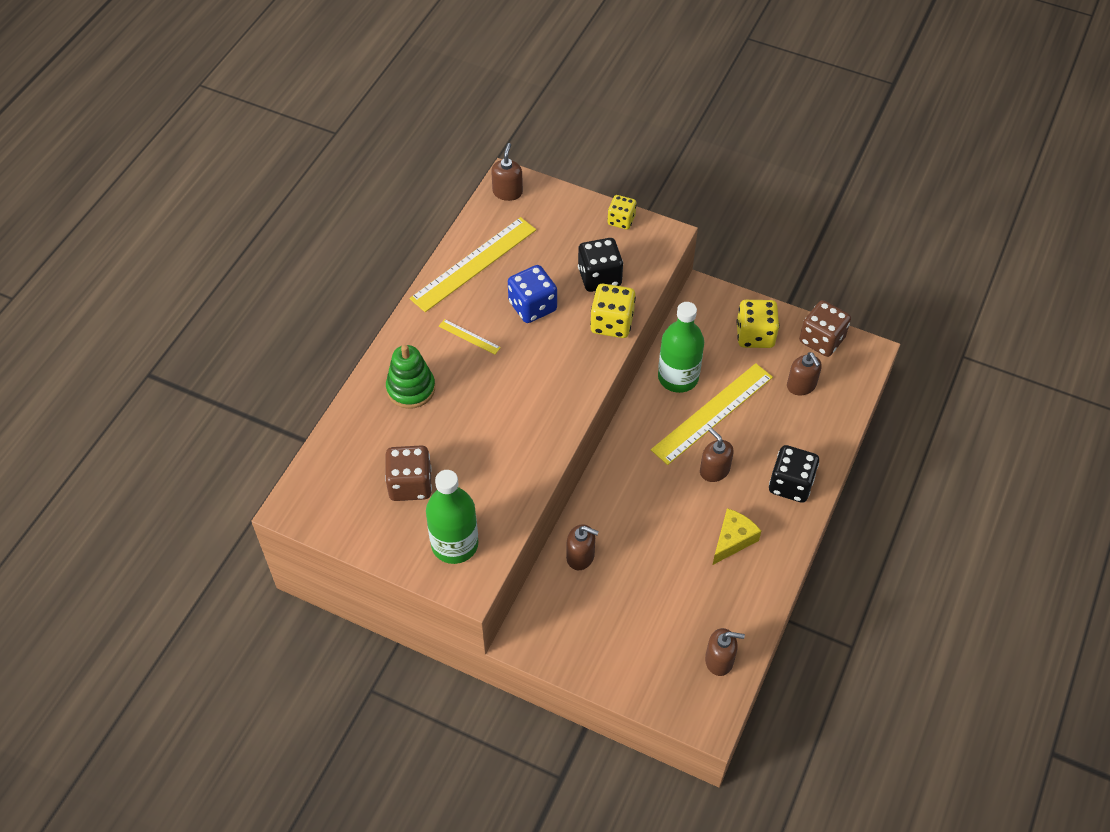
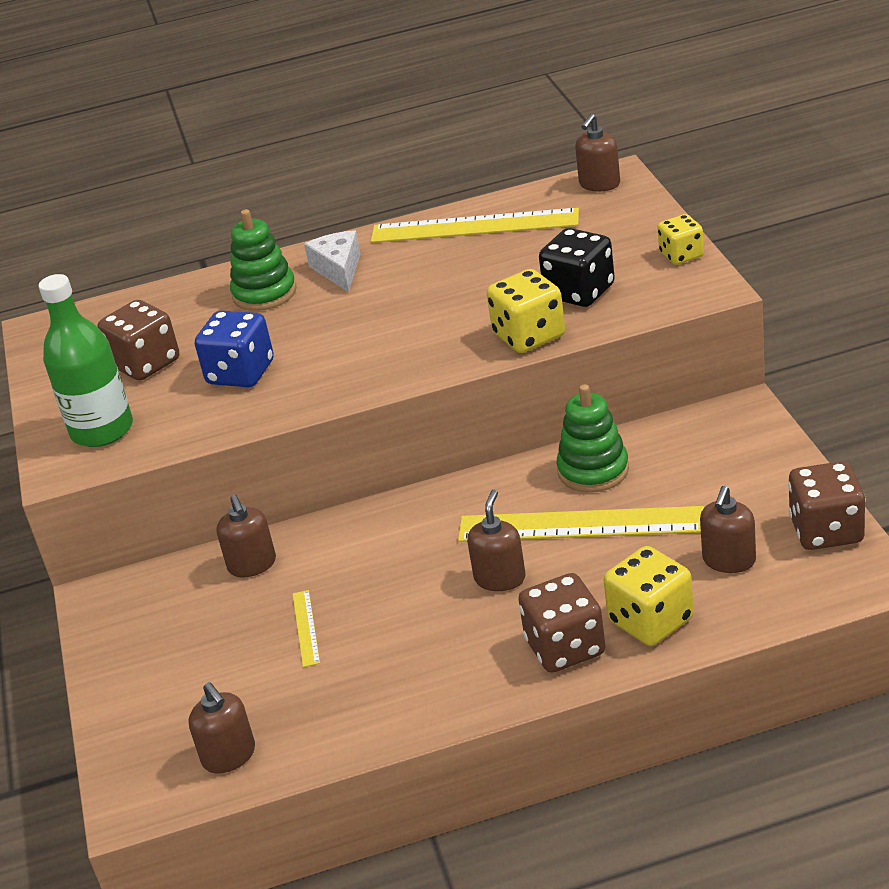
camera: 55 degrees right, 20 degrees down
(433, 343) = (338, 269): none -> white cheese
(469, 337) = (377, 280): yellow ruler -> yellow ruler (306, 628)
(507, 192) = (599, 184): brown soap dispenser -> brown soap dispenser turned 150 degrees clockwise
(532, 306) = (473, 284): blue dice -> blue dice (240, 373)
(678, 377) = (593, 470): green bottle -> green stacking toy
(733, 540) = (418, 655): yellow cheese -> none
(755, 335) = (745, 481): yellow dice -> yellow dice (650, 621)
(790, 484) = (565, 647): black dice -> brown dice

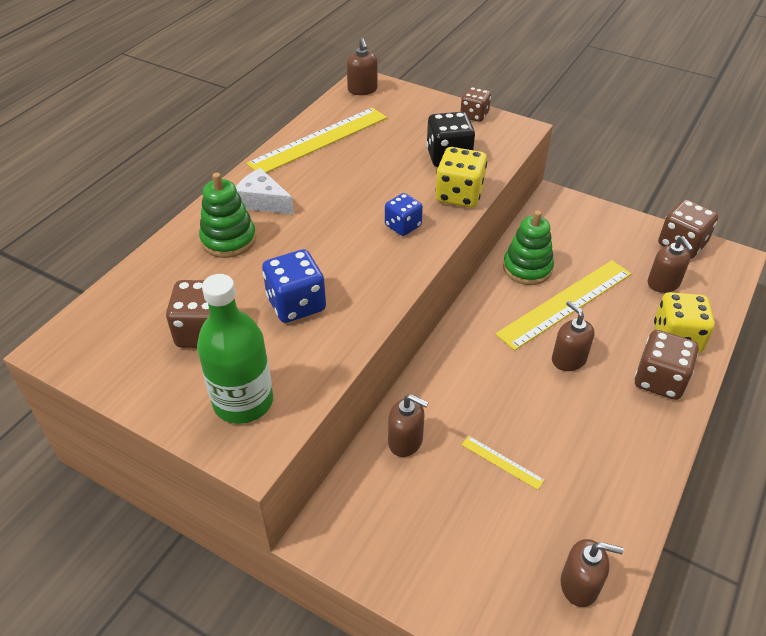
camera: 50 degrees left, 10 degrees up
(428, 343) = (403, 226): none -> blue dice
(681, 255) = (474, 115): yellow dice -> brown dice

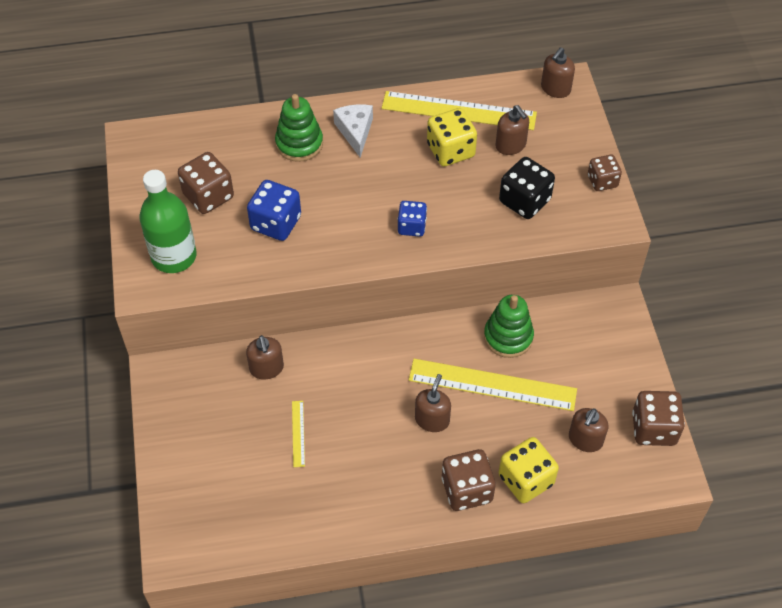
camera: 50 degrees right, 10 degrees up
(459, 195) = (483, 237): yellow dice -> yellow dice (450, 150)
(579, 585) = (239, 531): brown soap dispenser -> brown soap dispenser (510, 145)

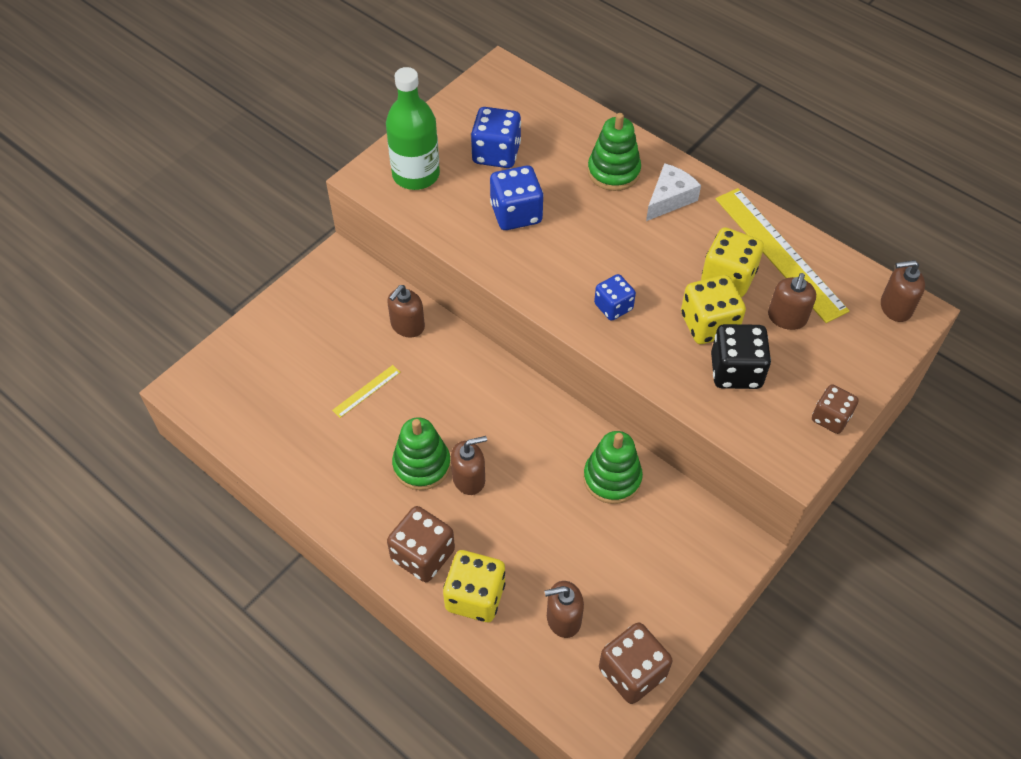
camera: 50 degrees right, 0 degrees up
(208, 196) = (496, 153): brown dice -> blue dice
(394, 441) = (422, 465): none -> green stacking toy
(476, 188) = (709, 324): none -> yellow dice
(492, 385) = (549, 501): yellow ruler -> none

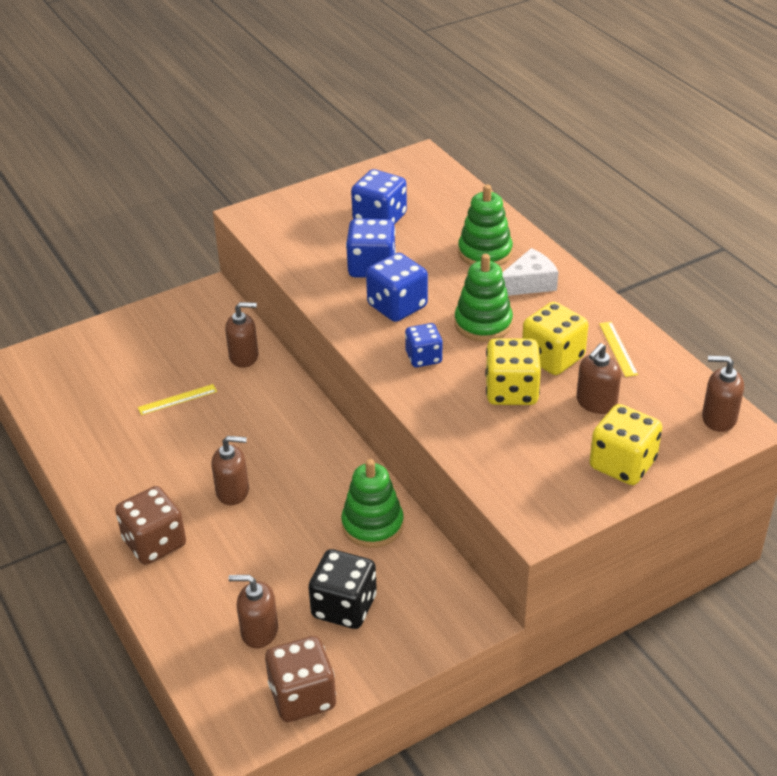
camera: 20 degrees right, 15 degrees down
(407, 326) = (244, 356): brown soap dispenser -> brown soap dispenser turned 150 degrees counterclockwise
(416, 175) = (295, 221): green bottle -> none
(422, 465) = (195, 470): green stacking toy -> green stacking toy (483, 323)
(475, 596) = (184, 590): yellow dice -> yellow dice (622, 464)
(561, 254) = (397, 306): none -> blue dice
(736, 371) = (518, 435): black dice -> black dice (344, 607)
(779, 253) = (618, 348): yellow ruler -> yellow ruler, size x0.43
(830, 418) = (596, 496): brown dice -> none

